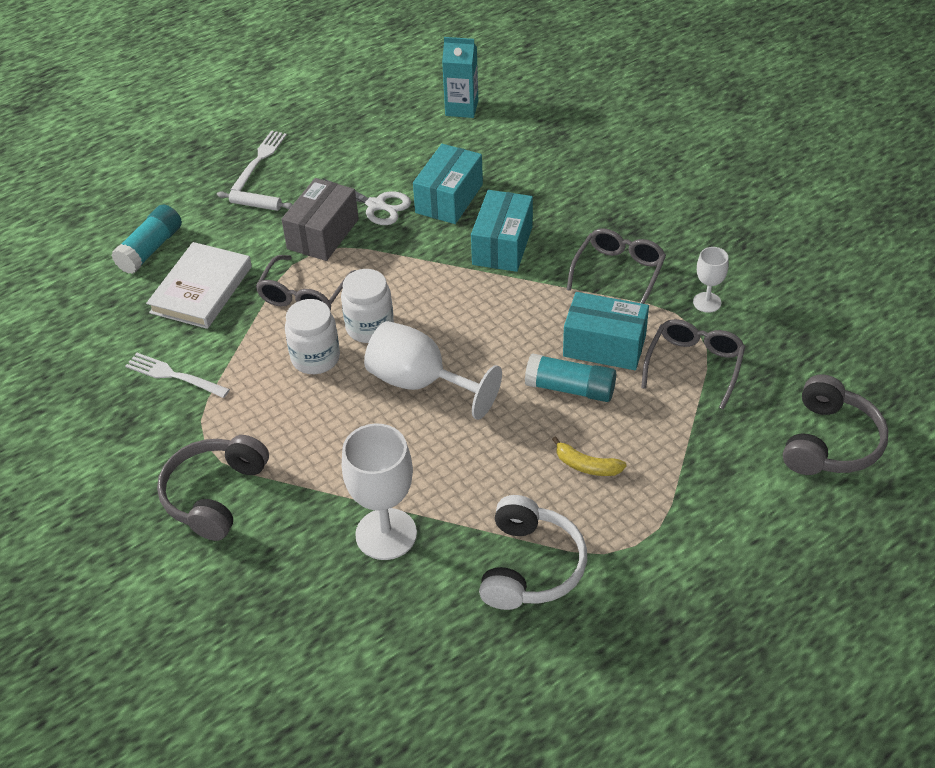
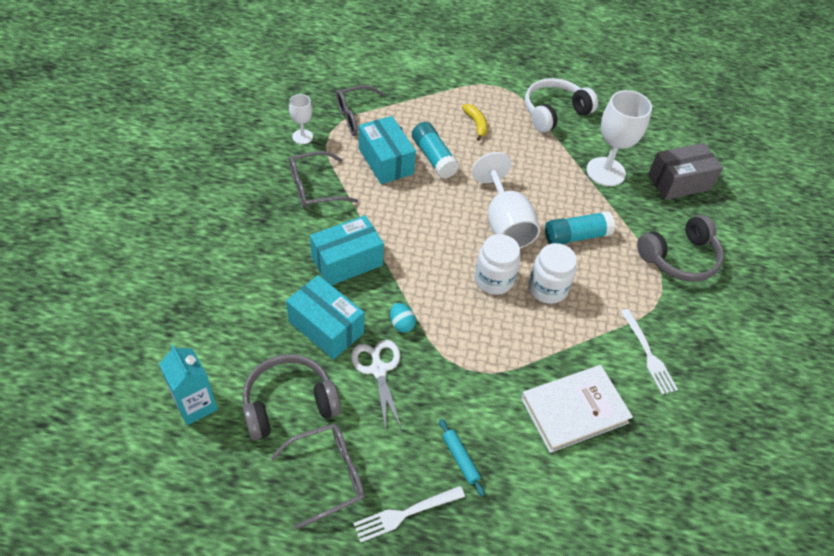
camera: 140 degrees left, 5 degrees up
(150, 249) = (582, 491): turquoise glue stick -> turquoise glue stick (576, 236)
(256, 205) = (460, 459): white rolling pin -> turquoise rolling pin
(304, 295) = (509, 339): grey glasses -> grey glasses (328, 475)
(323, 234) = (443, 380): grey box -> grey box (679, 182)
(399, 241) = (401, 324): none -> turquoise egg
(449, 198) = (326, 327): turquoise box -> turquoise box turned 60 degrees clockwise
(830, 442) = (362, 52): grey headphones -> grey headphones (289, 403)

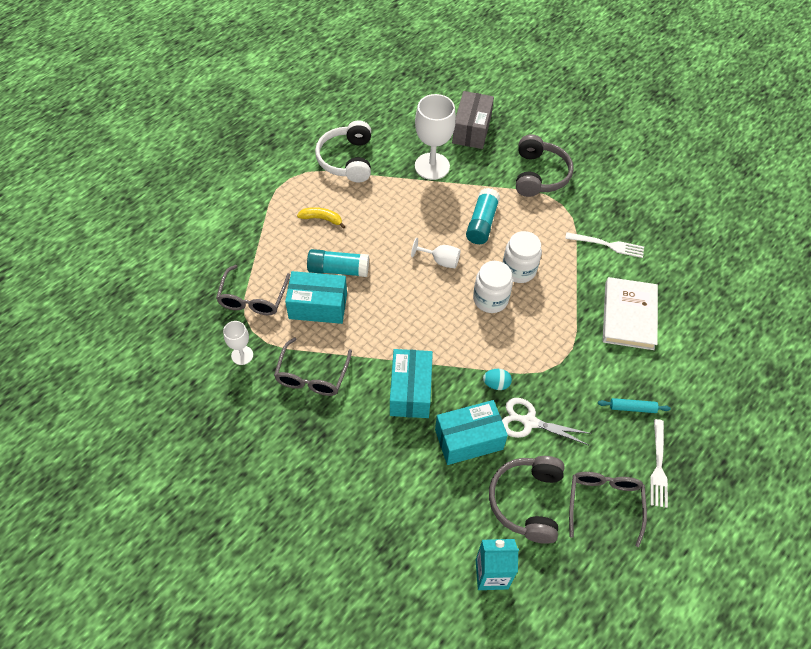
camera: 55 degrees left, 5 degrees up
(504, 223) = (440, 260): white goblet -> white goblet, size x0.53

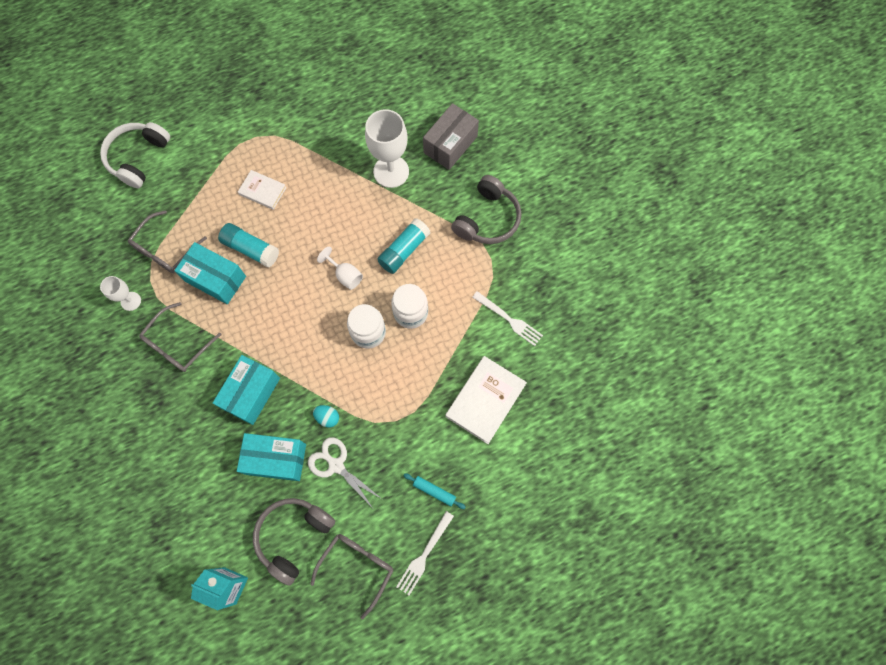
camera: 25 degrees right, 15 degrees up
(322, 219) = (262, 191): yellow banana -> white book
(347, 160) = (316, 135): white headphones -> white headphones (138, 158)

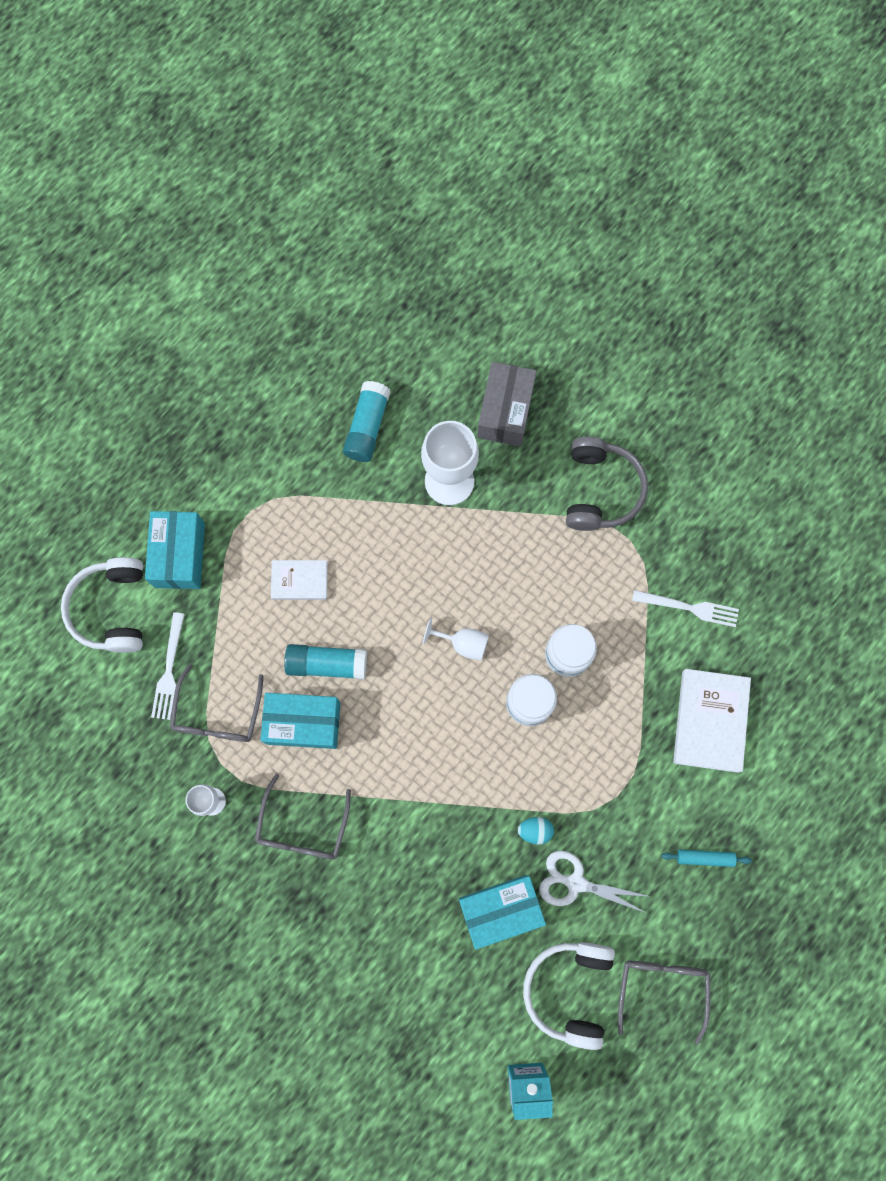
camera: 25 degrees left, 5 degrees up
(251, 393) = (427, 845): turquoise box -> turquoise box (179, 555)
(293, 536) = (569, 989): grey headphones -> white headphones
(404, 250) = (519, 578): turquoise glue stick -> turquoise glue stick (367, 427)
(424, 555) = (731, 937): white fork -> white fork (169, 670)

